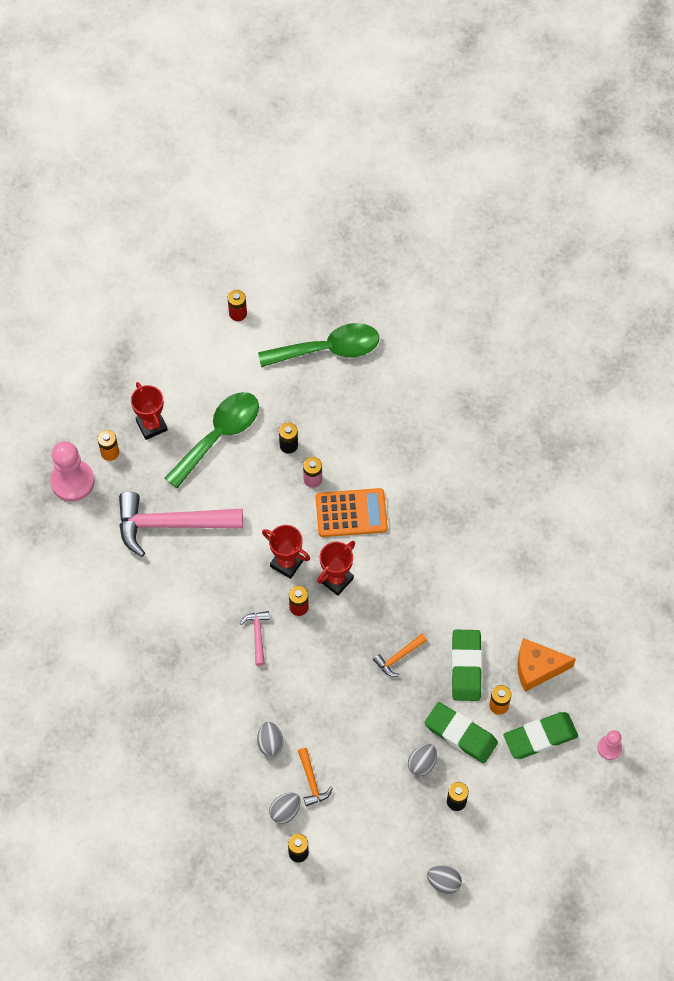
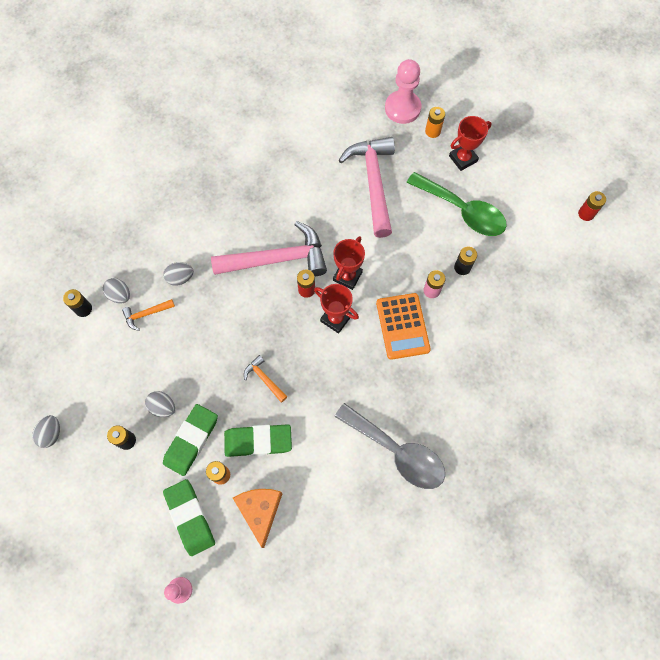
camera: 85 degrees right, 5 degrees up
(257, 635) = (278, 259): pink hammer -> pink hammer, size x2.27
(328, 349) = (566, 293): green spoon -> none
(485, 534) = (397, 451): none -> grey spoon

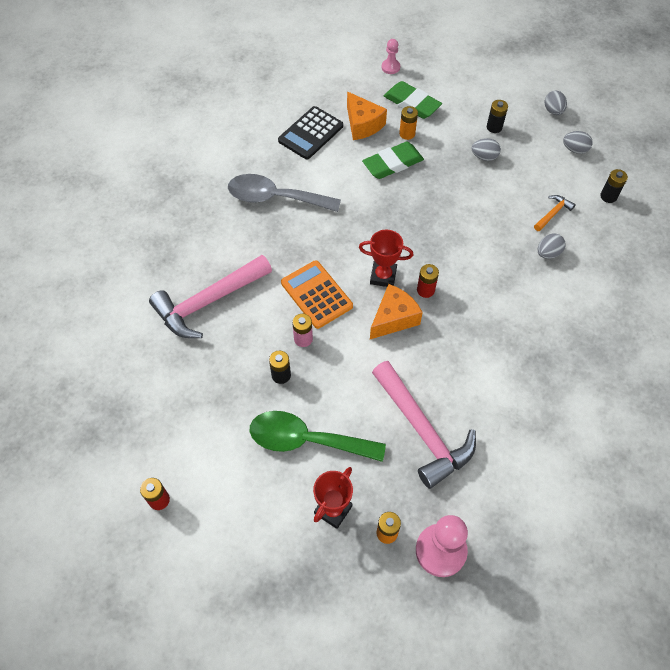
camera: 155 degrees right, 10 degrees down
(120, 295) = (588, 218): grey egg -> grey egg (574, 149)
(191, 440) = (445, 145): green eraser -> none
(264, 378) = (416, 206): orange hammer -> none
(278, 259) = (471, 307): pink hammer -> pink hammer (208, 302)
(322, 525) = (311, 133): none -> black calculator
(347, 276) = (393, 318): red trophy -> orange cheese

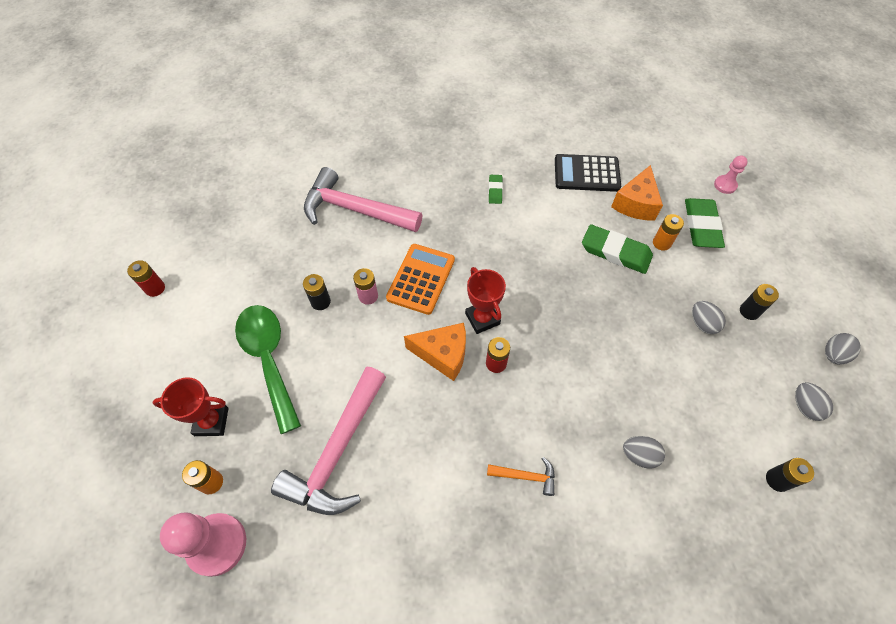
camera: 55 degrees right, 0 degrees up
(275, 198) = (495, 191): grey spoon -> green eraser
(553, 213) = (696, 431): orange hammer -> orange hammer (526, 476)

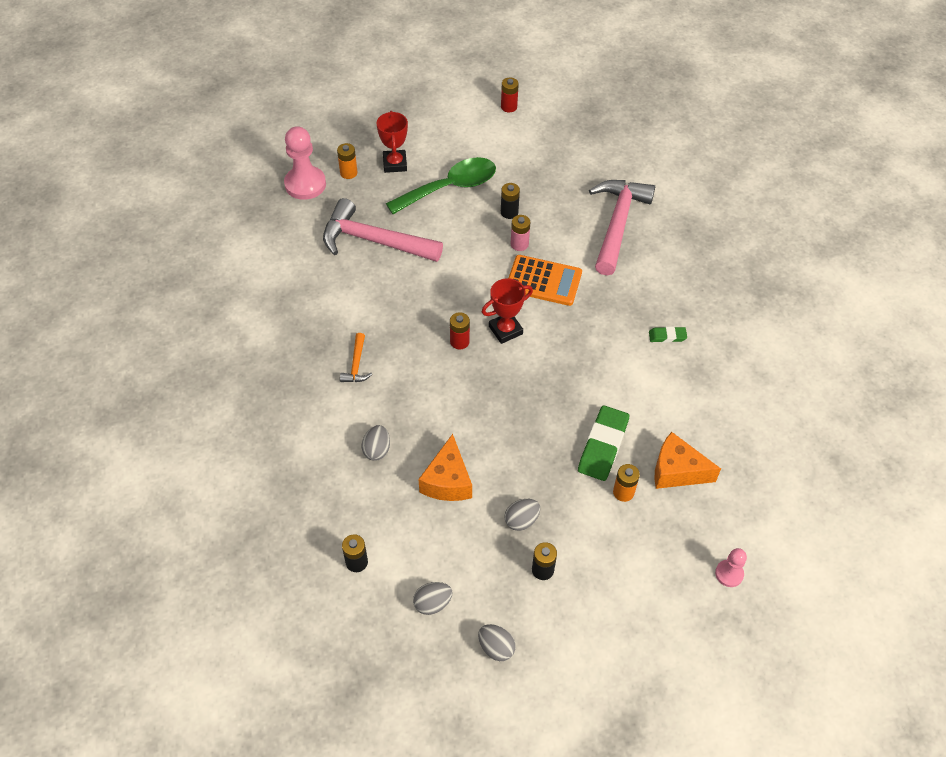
camera: 85 degrees right, 5 degrees down
(443, 354) = (465, 302): orange cheese -> orange cheese (447, 481)
(586, 173) = (713, 423): black calculator -> none
(701, 226) = (656, 537): green eraser -> none

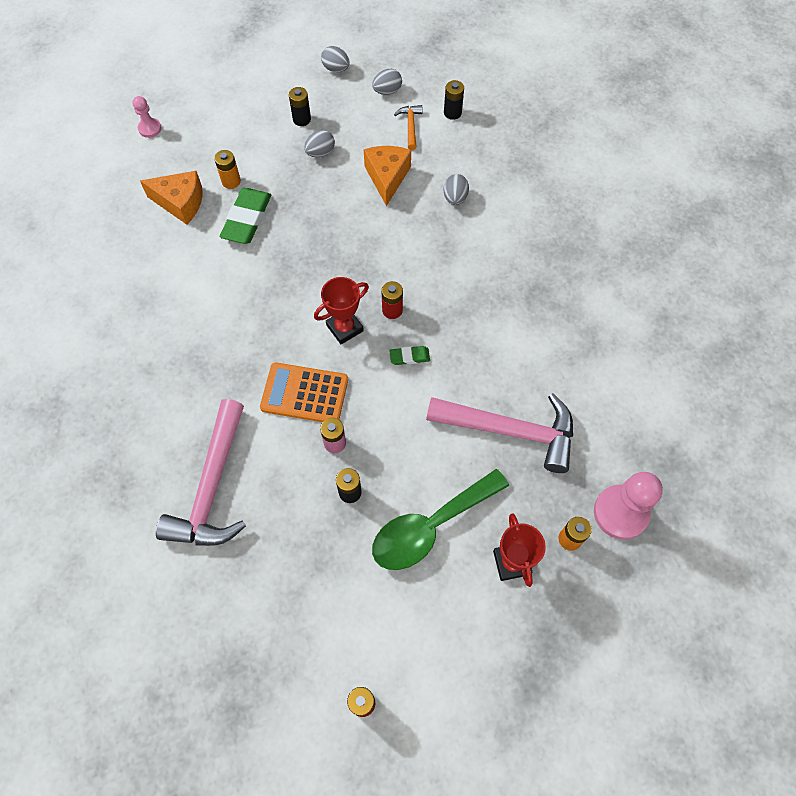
camera: 175 degrees right, 10 degrees up
(356, 365) = (493, 276): orange hammer -> orange hammer (410, 126)
(667, 336) = (170, 337): green eraser -> green eraser (409, 357)

